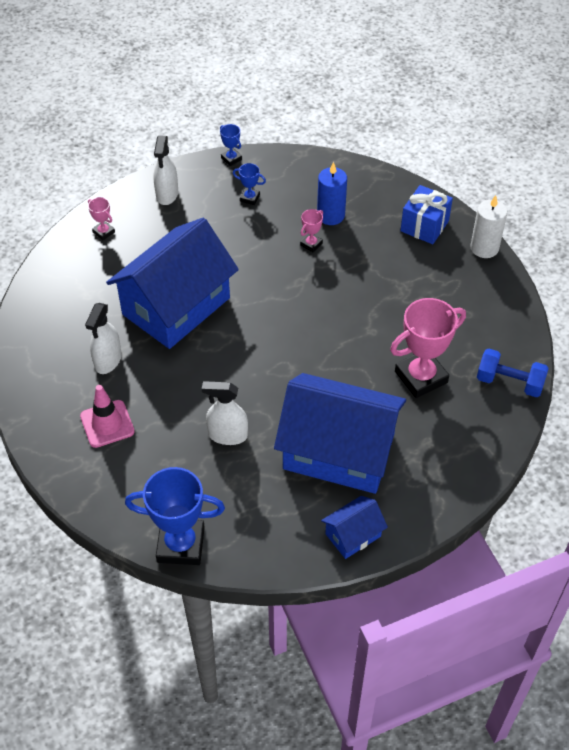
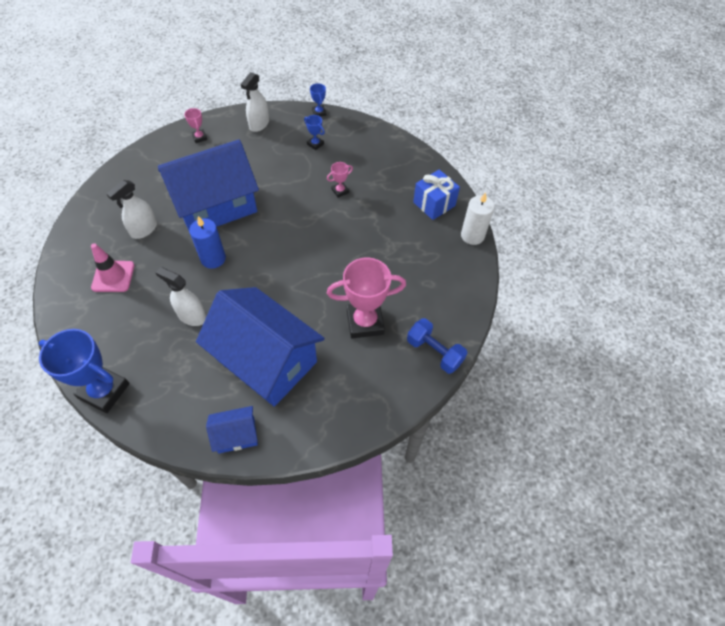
camera: 20 degrees right, 5 degrees up
(330, 215) = (367, 174): blue candle -> blue candle (213, 259)

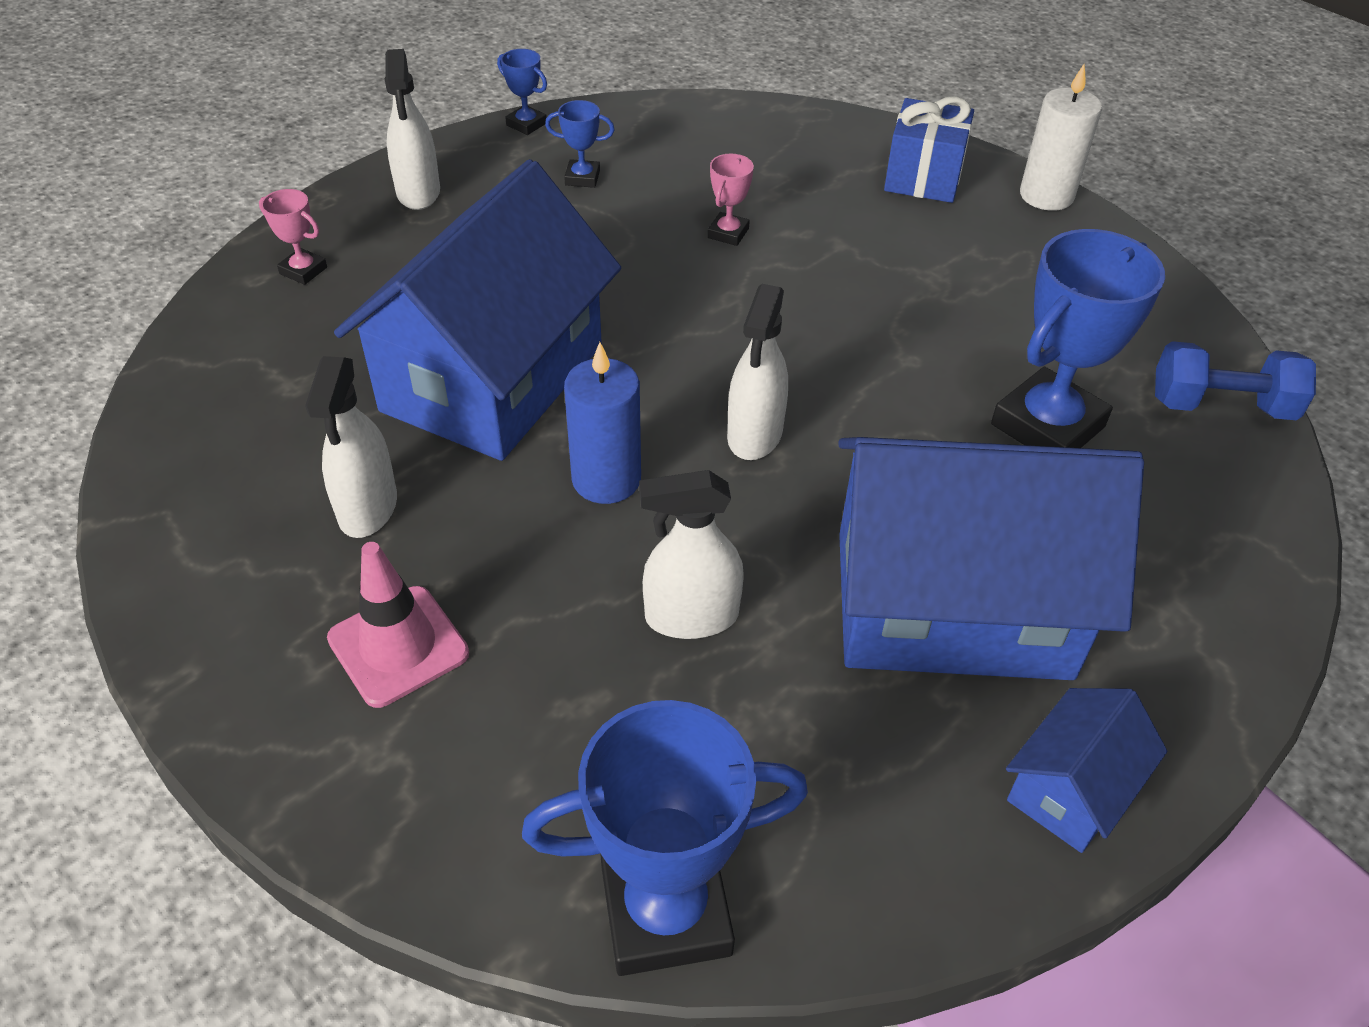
camera: 35 degrees left, 10 degrees down
(270, 269) = (755, 435): none -> white spray bottle
(365, 322) = (1047, 426): pink trophy -> blue trophy

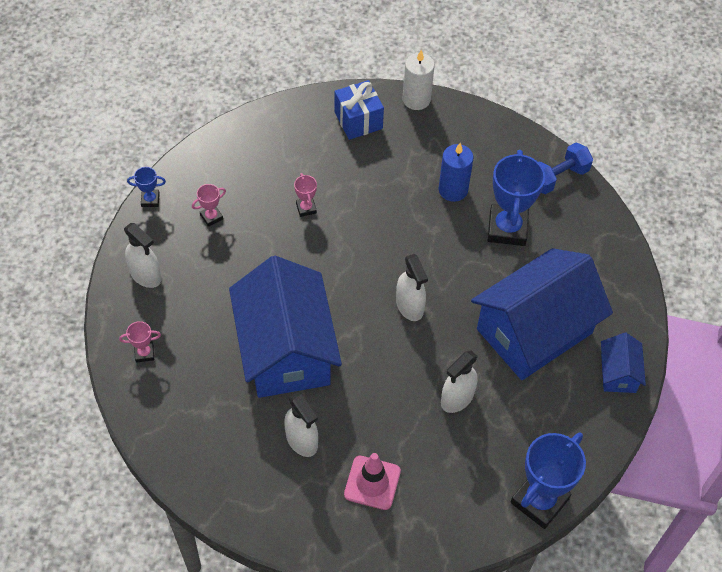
camera: 40 degrees left, 10 degrees up
(582, 178) = (211, 217): blue trophy -> pink trophy
(606, 479) = (375, 364): blue candle -> blue candle (453, 190)

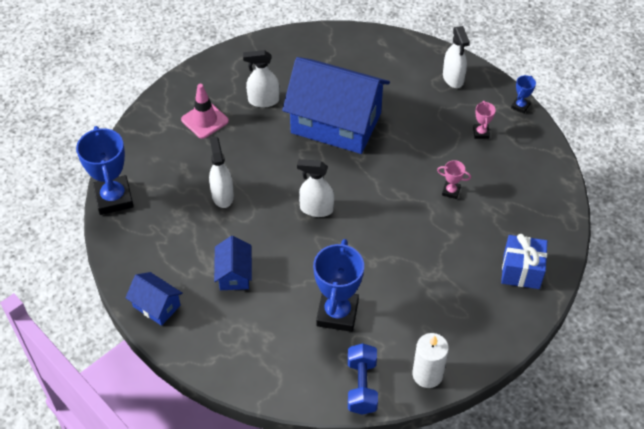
camera: 125 degrees right, 5 degrees down
(144, 353) = (390, 54): pink trophy -> none
(145, 275) = (453, 78): white spray bottle -> white spray bottle turned 90 degrees counterclockwise
(416, 99) = (520, 327): white candle -> white candle (427, 374)
(453, 190) = (402, 298): blue candle -> none
(507, 228) = (337, 313): blue trophy -> blue trophy turned 60 degrees clockwise
(534, 331) = (234, 274): blue house -> blue house, size x0.44

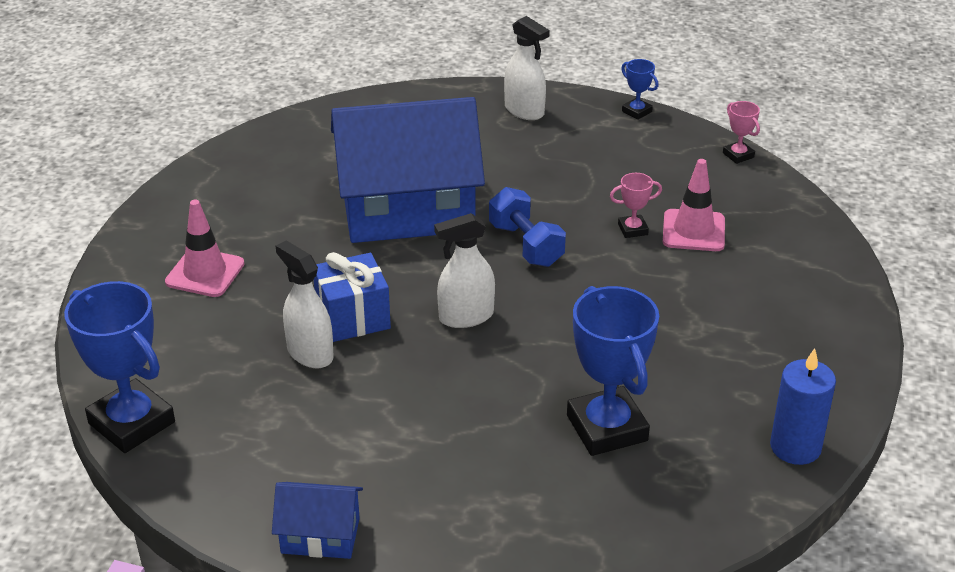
camera: 30 degrees left, 15 degrees down
(234, 274) = (411, 442): blue house -> none
(263, 100) = (277, 220): white spray bottle -> none
(361, 386) = (721, 501): blue dumbbell -> blue dumbbell (526, 245)
(427, 374) = (795, 447): white candle -> blue candle
(481, 133) = (613, 155): pink trophy -> pink trophy (738, 155)
(485, 208) = (693, 231): none -> pink traffic cone
(520, 106) = (636, 111): blue trophy -> blue trophy turned 45 degrees counterclockwise
(521, 271) = (802, 281): blue gift -> blue gift (353, 317)

